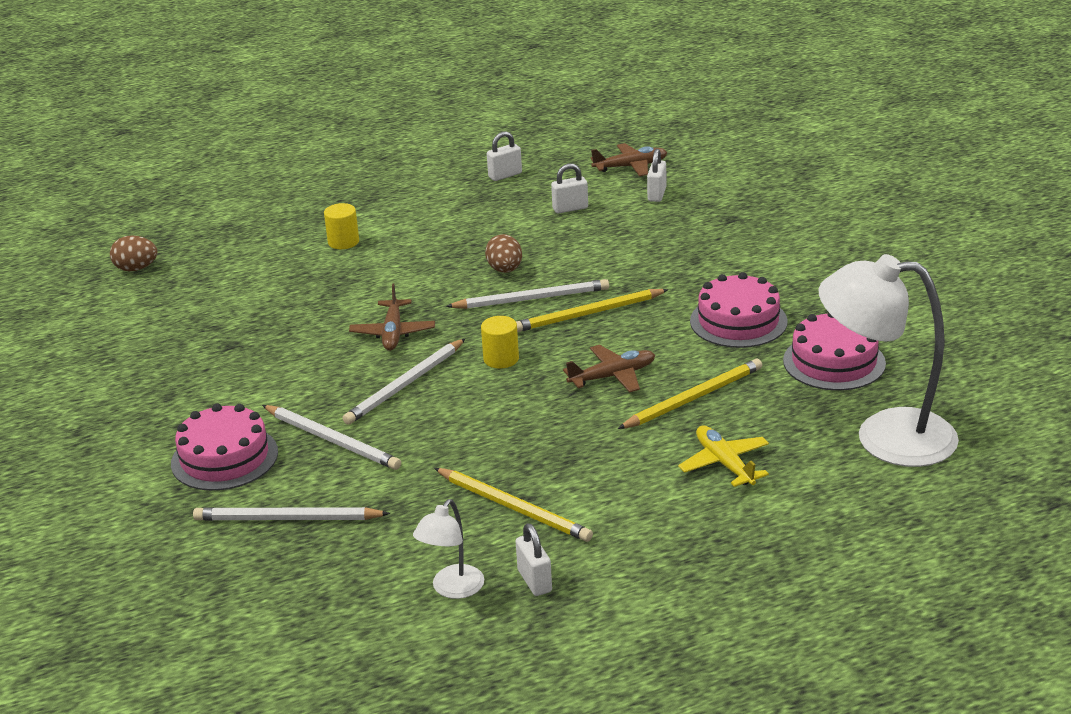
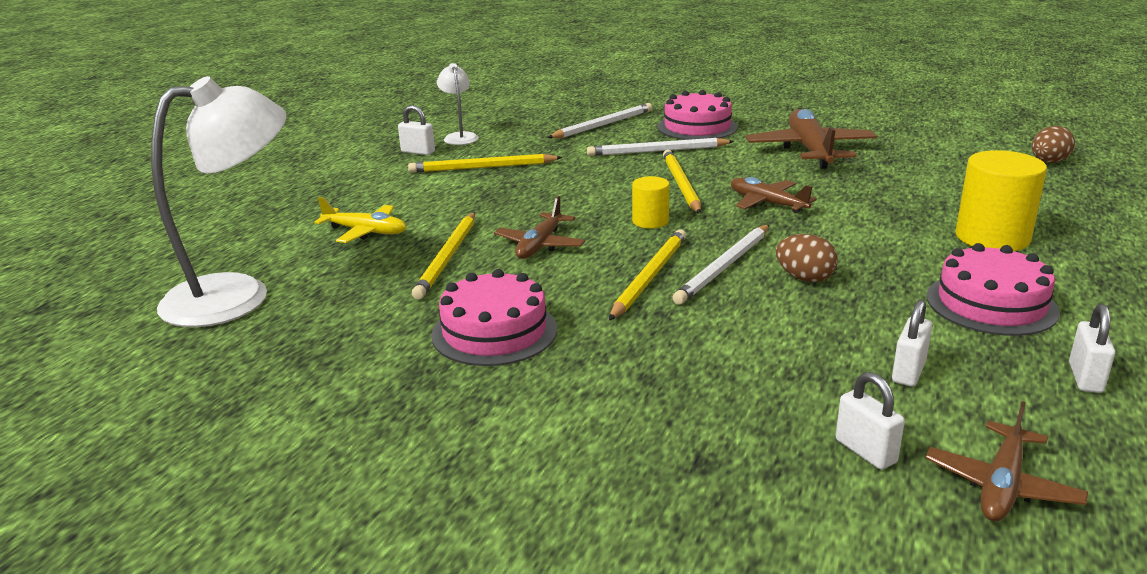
camera: 135 degrees right, 5 degrees down
(229, 369) = (810, 150): none -> brown plane
(343, 242) = (992, 237): yellow cylinder -> yellow cylinder, size x1.81
(405, 385) = (681, 184): white pencil -> yellow pencil
(834, 362) = (345, 335): pink cake -> pink cake (991, 304)

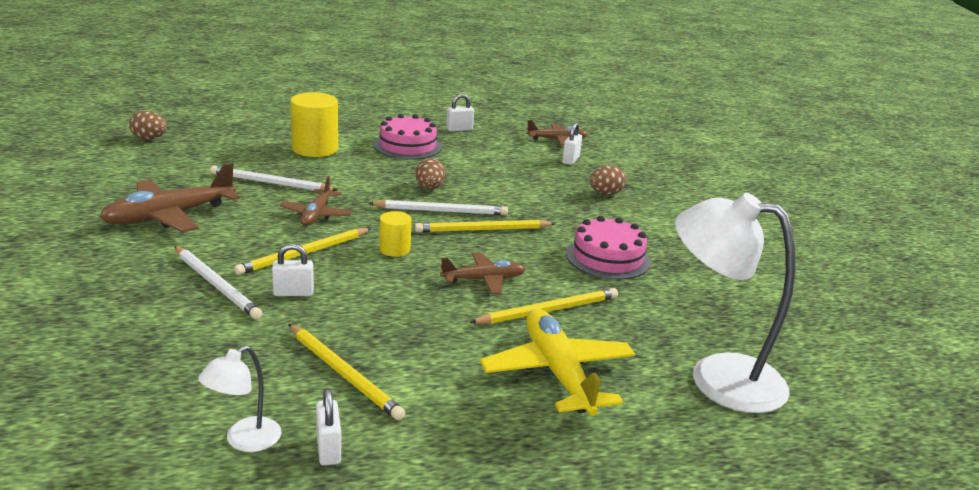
camera: 130 degrees left, 0 degrees up
(365, 232) = (558, 373): yellow plane -> yellow plane, size x1.67
(603, 125) = (133, 342): white pencil -> white pencil (270, 183)
(682, 421) = (605, 193): none -> brown egg
(697, 127) = (116, 281): pink cake -> none
(908, 372) = (499, 157): white padlock -> white padlock (293, 293)

